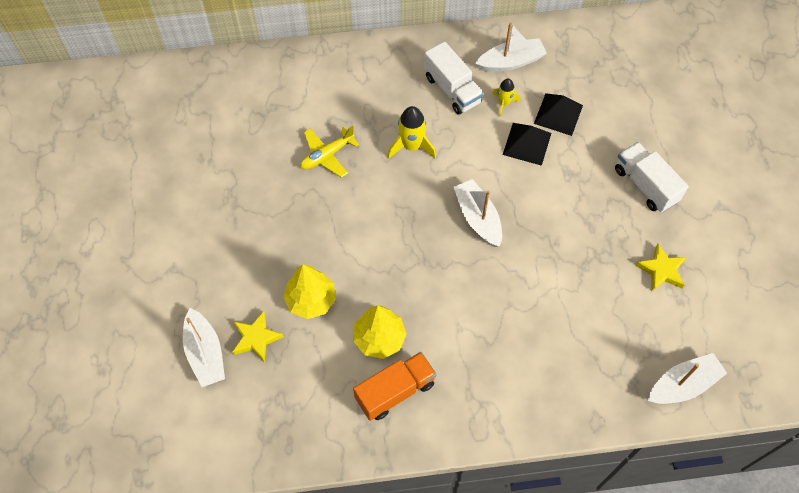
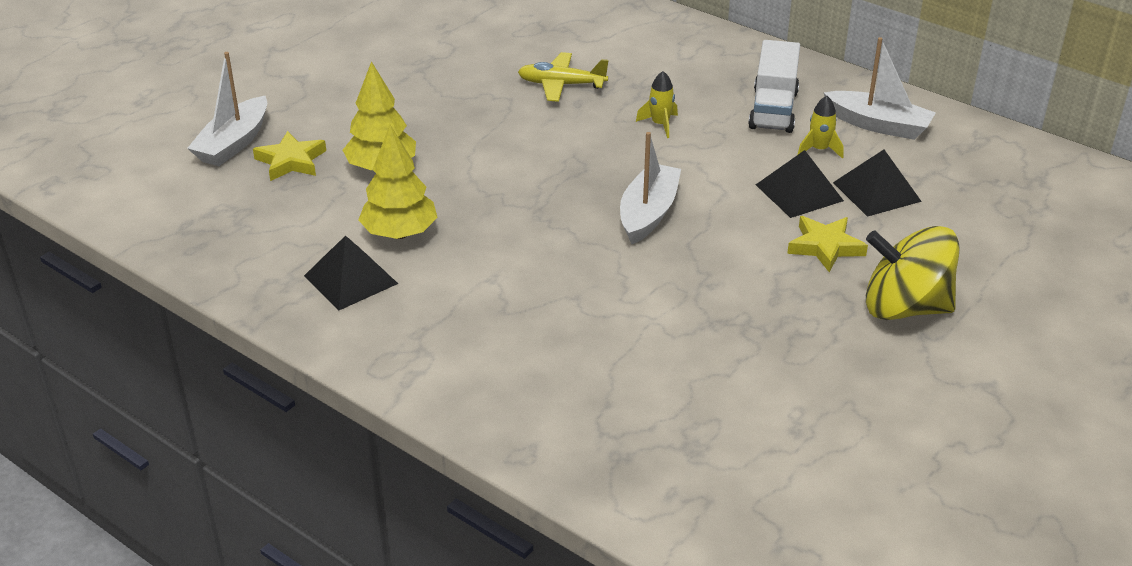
camera: 45 degrees right, 25 degrees down
(395, 391) = (351, 279): orange truck -> black pyramid
(411, 146) = (660, 124): yellow rocket -> yellow rocket, size x0.62
(645, 185) = (905, 307): white truck -> yellow spinning top
(661, 270) = (813, 388): yellow star -> yellow star (825, 247)
(683, 384) = (682, 502): white boat -> none

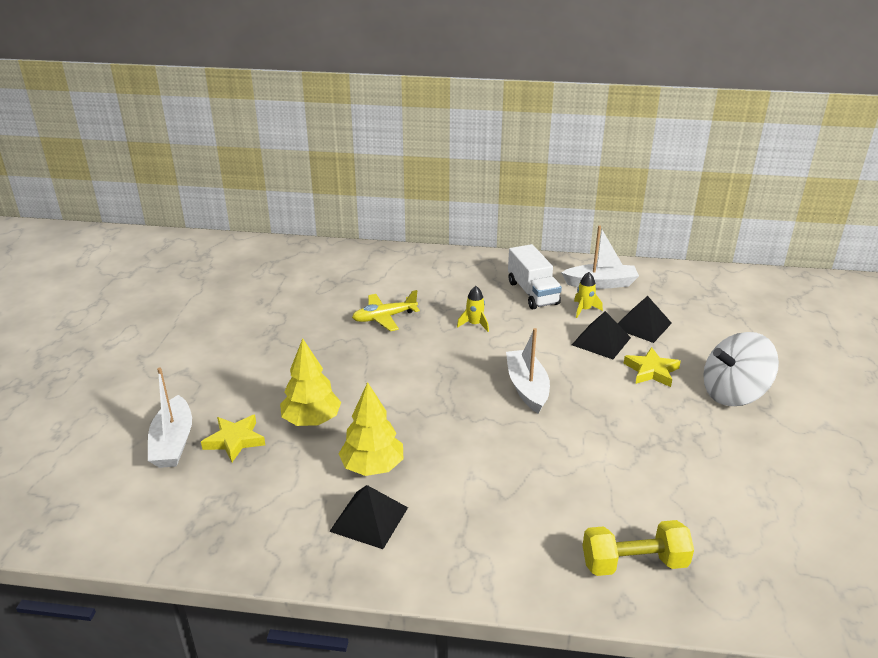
camera: 30 degrees left, 5 degrees down
(576, 423) = (634, 563): none -> yellow dumbbell
(905, 307) = (733, 393): yellow spinning top -> white spinning top

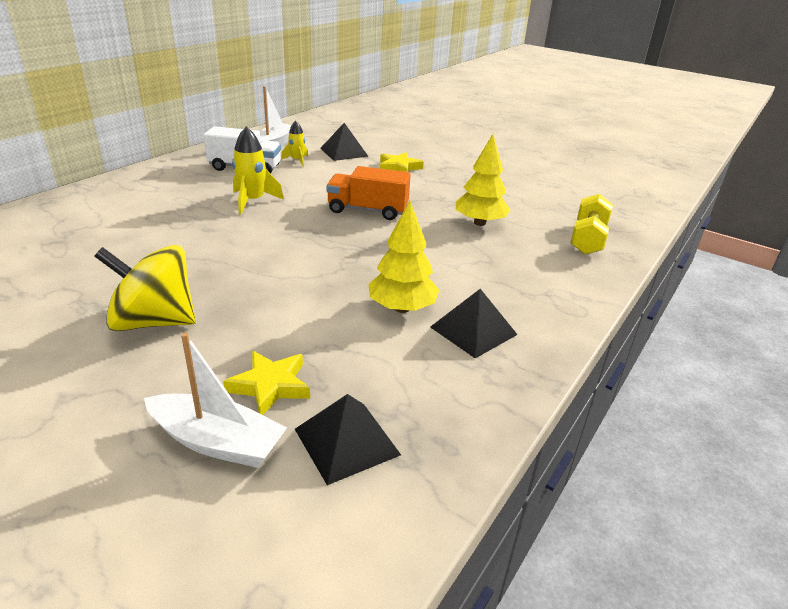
camera: 65 degrees left, 0 degrees up
(272, 364) = (154, 321): none -> yellow spinning top
(312, 420) = (293, 323): yellow tree -> yellow tree (479, 223)
(384, 317) = (174, 235): yellow plane -> none
(474, 324) = (252, 201): yellow rocket -> yellow rocket, size x1.61
(527, 388) = (367, 210): white boat -> orange truck
(601, 341) = (344, 169): black pyramid -> black pyramid (346, 441)
(733, 393) = (449, 156): white spinning top -> none

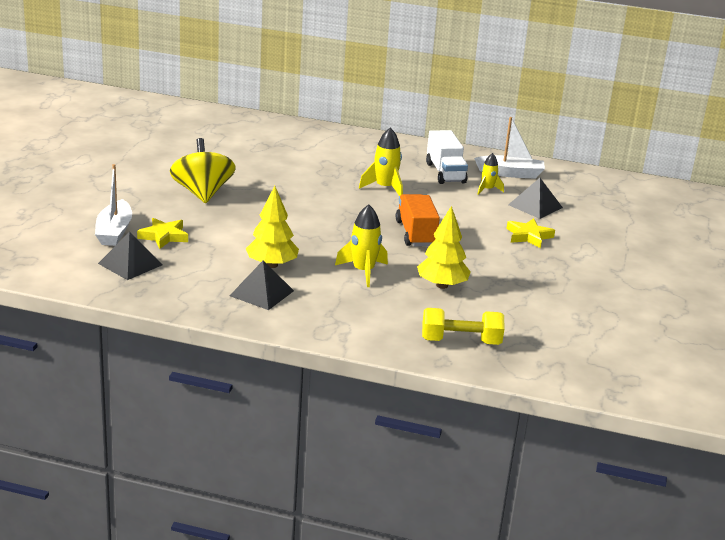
camera: 70 degrees right, 5 degrees down
(439, 254) = (363, 271): none -> yellow rocket

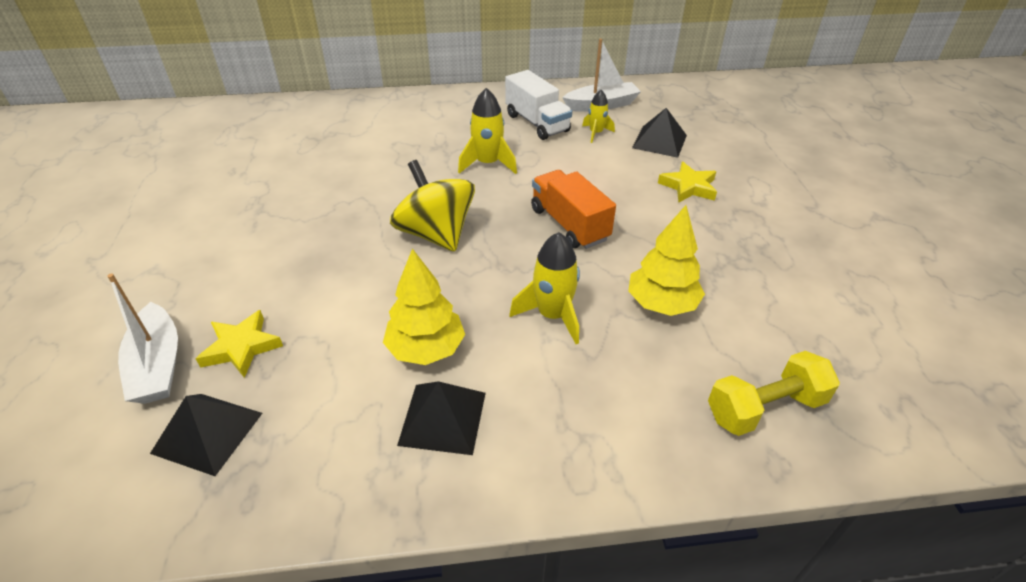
camera: 20 degrees left, 15 degrees up
(202, 193) = (266, 242): yellow spinning top -> yellow spinning top (436, 234)

